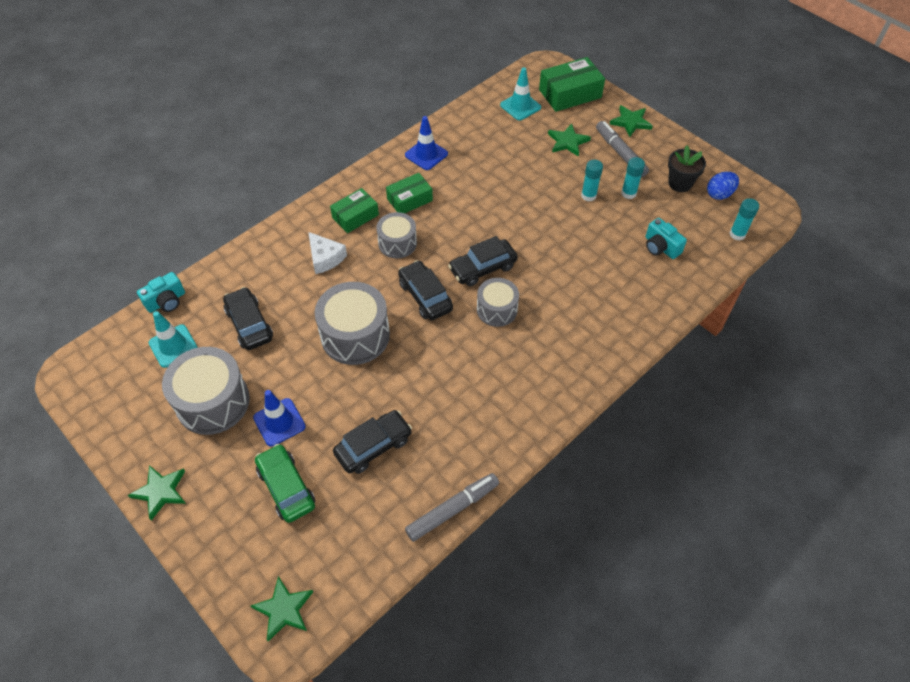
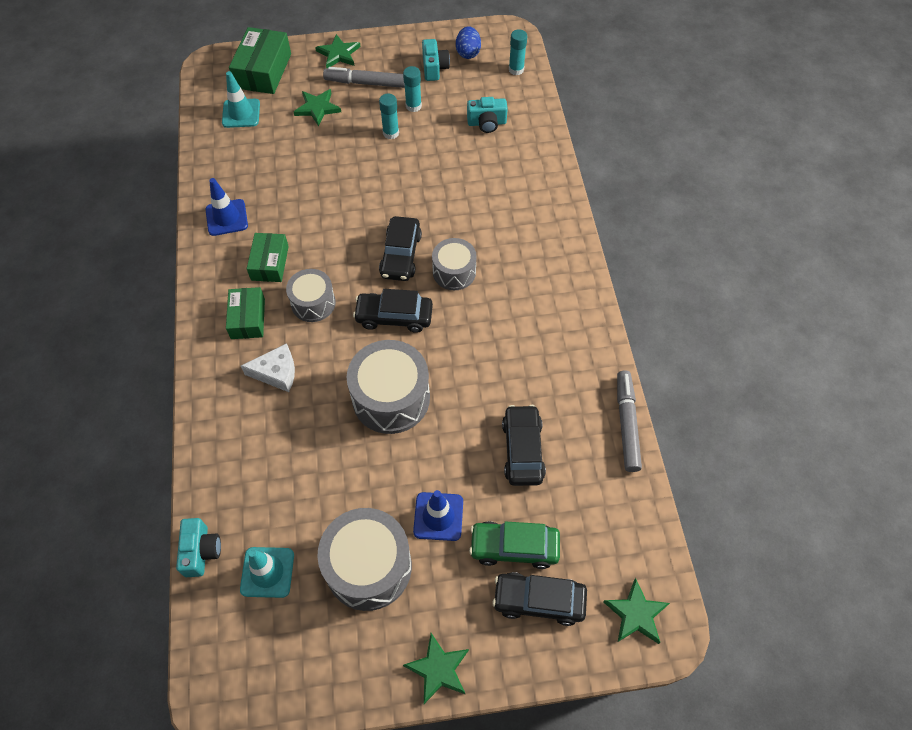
camera: 55 degrees left, 5 degrees up
(249, 324) = (300, 484): black car -> black car (539, 601)
(680, 183) = (434, 68): black flower pot -> turquoise camera

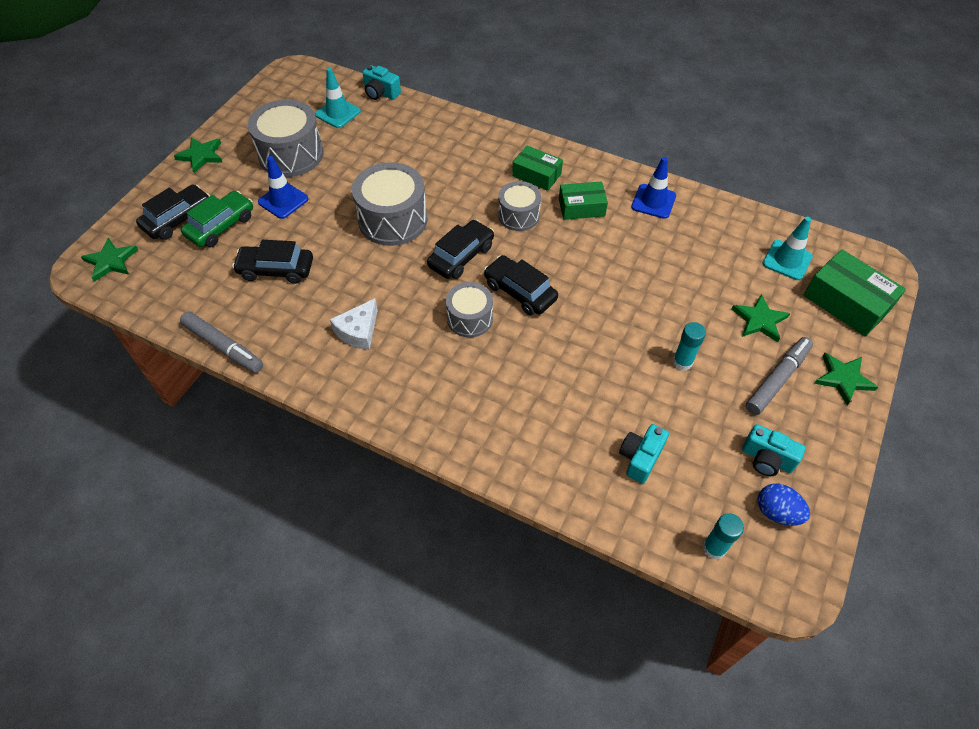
camera: 125 degrees right, 5 degrees down
(270, 263) = (581, 207): green box -> green box turned 45 degrees counterclockwise
(276, 373) = (474, 171): white cheese -> white cheese (358, 331)
(413, 106) = (712, 403): turquoise glue stick -> none
(522, 450) = (276, 270): black car -> black car turned 150 degrees clockwise

